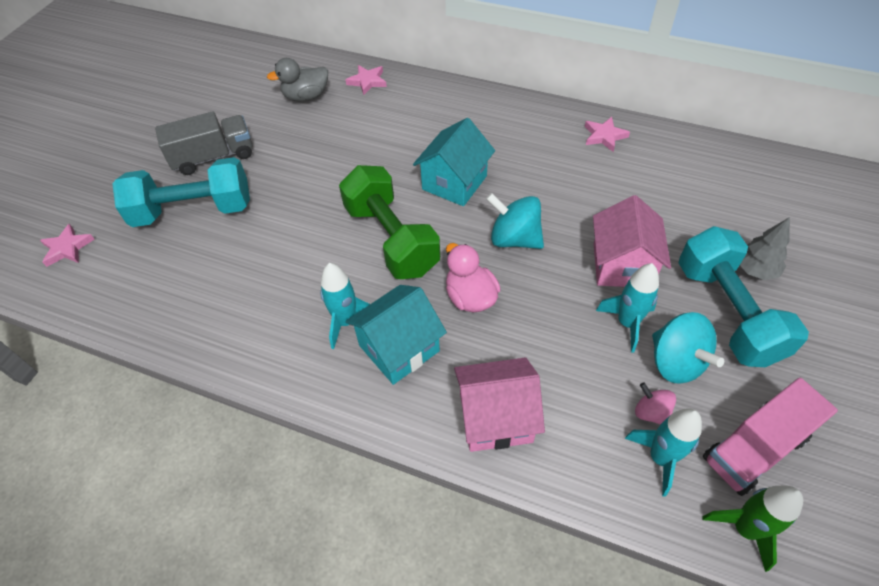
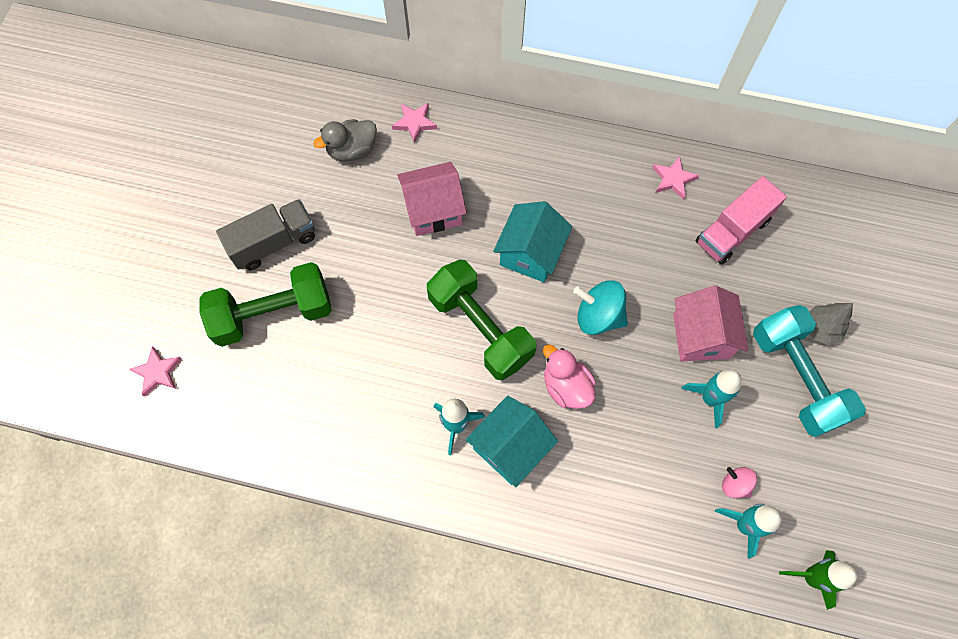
camera: 10 degrees left, 15 degrees up
(193, 211) = (273, 314): turquoise dumbbell -> green dumbbell
(495, 417) = (605, 505): pink house -> pink house (433, 210)
(676, 362) = (753, 433): turquoise spinning top -> none
(754, 448) = (819, 507): pink truck -> pink truck (732, 231)

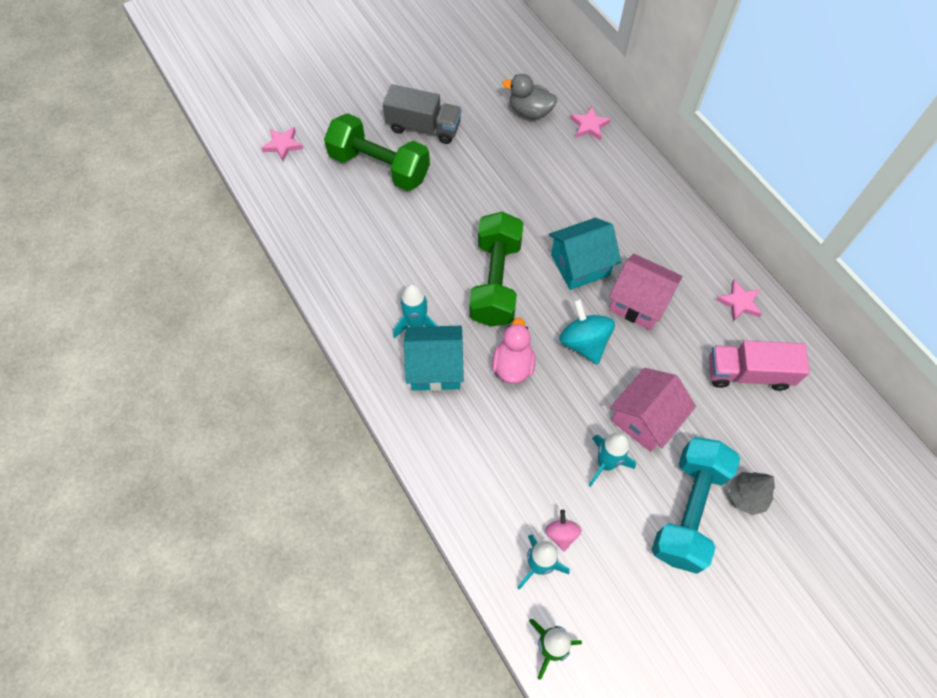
camera: 45 degrees right, 5 degrees down
(433, 210) = (543, 187): pink house -> pink house (639, 302)

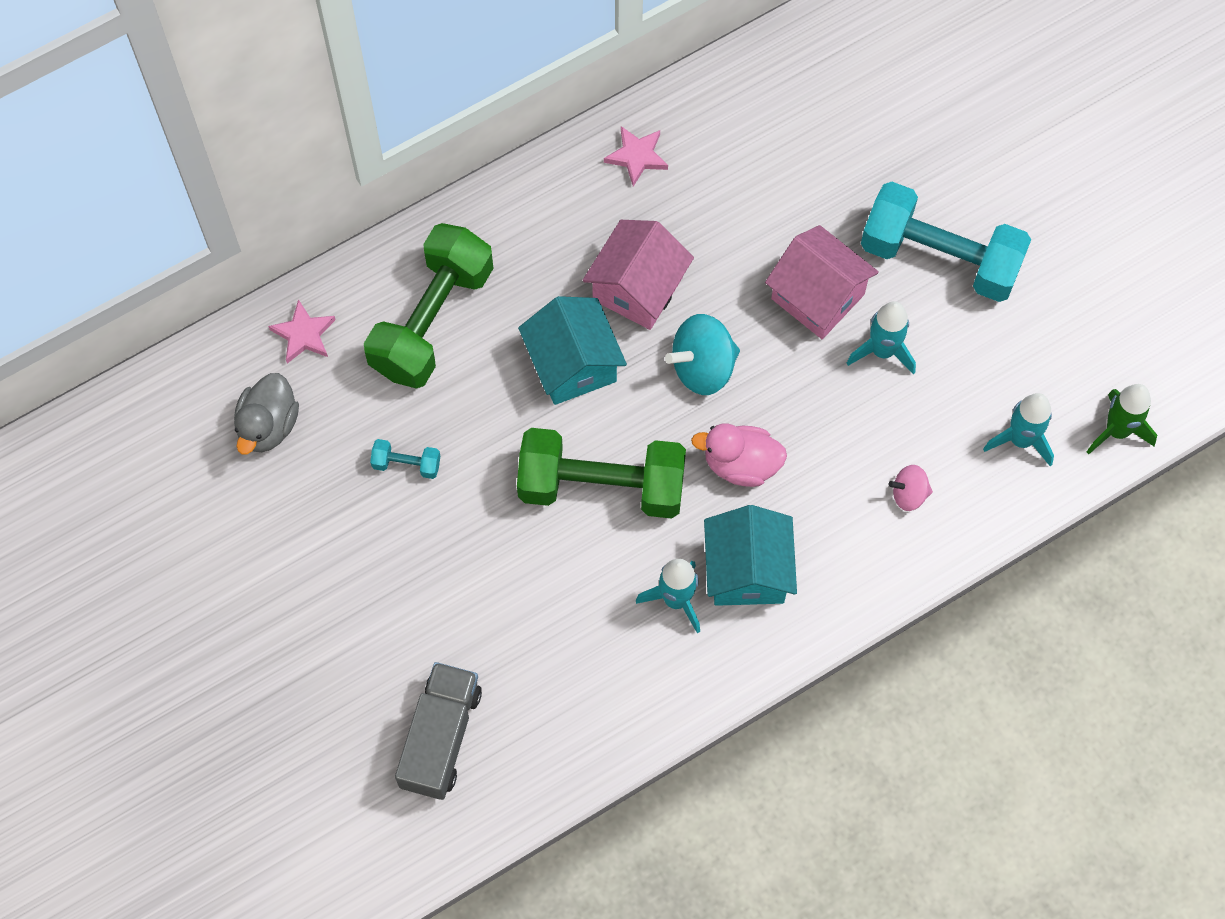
camera: 90 degrees left, 5 degrees up
(283, 145) = (323, 836): pink star -> none
(379, 167) = (377, 668): green dumbbell -> green dumbbell (432, 320)
(423, 127) = (294, 598): grey truck -> grey truck (440, 737)
(508, 178) = (406, 464): none -> turquoise dumbbell
(561, 534) = (979, 410): pink spinning top -> pink spinning top (909, 494)
(746, 496) = (918, 187): grey tree -> none
(748, 373) = (747, 161): pink truck -> none

